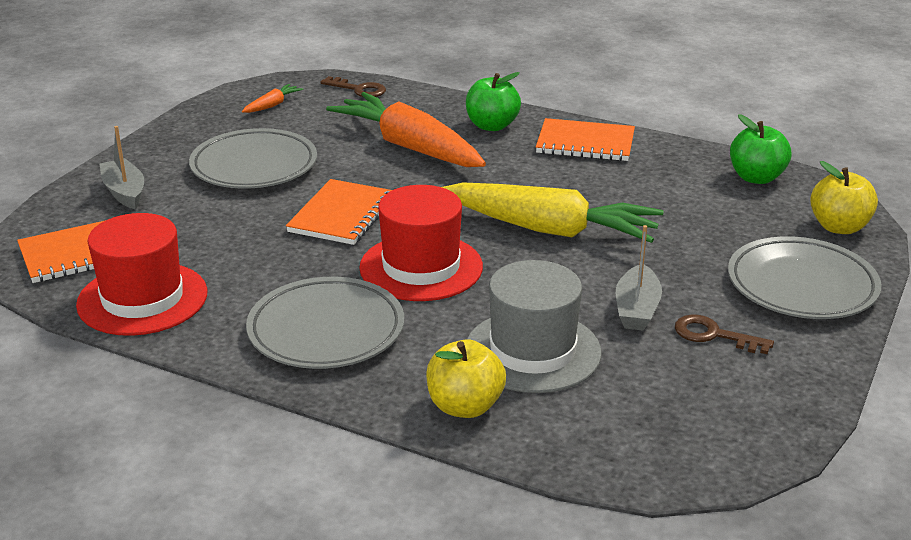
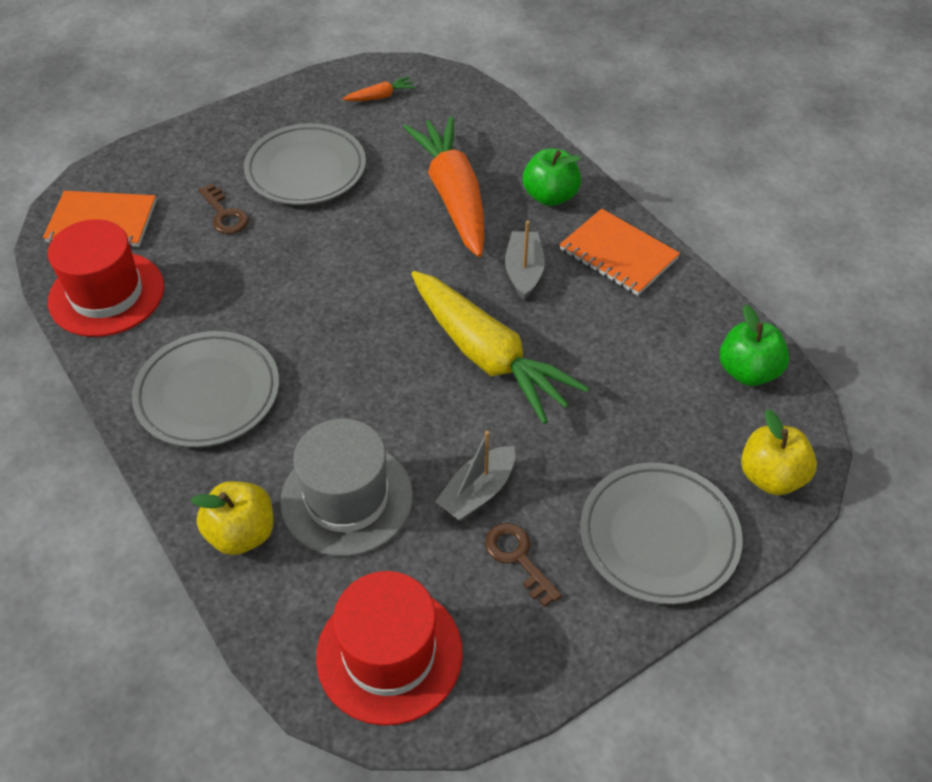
camera: 30 degrees right, 20 degrees up
(125, 192) = (185, 163): grey boat -> grey boat (524, 272)
(342, 215) = (328, 261): orange notebook -> none
(358, 89) = (470, 102): brown key -> brown key (224, 214)
(421, 267) = (340, 354): red hat -> red hat (389, 654)

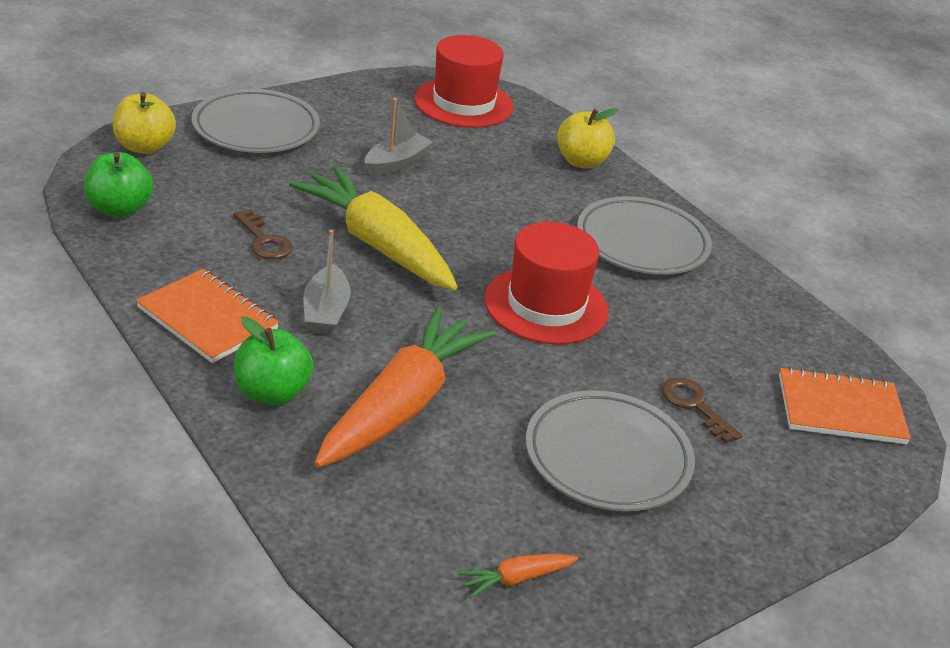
camera: 175 degrees right, 15 degrees down
(106, 294) = (786, 332): red hat -> red hat (546, 305)
(347, 498) = (503, 170): grey hat -> none
(453, 196) = (402, 404): orange carrot -> orange carrot turned 135 degrees counterclockwise
(518, 558) = (368, 130): brown key -> brown key (264, 240)

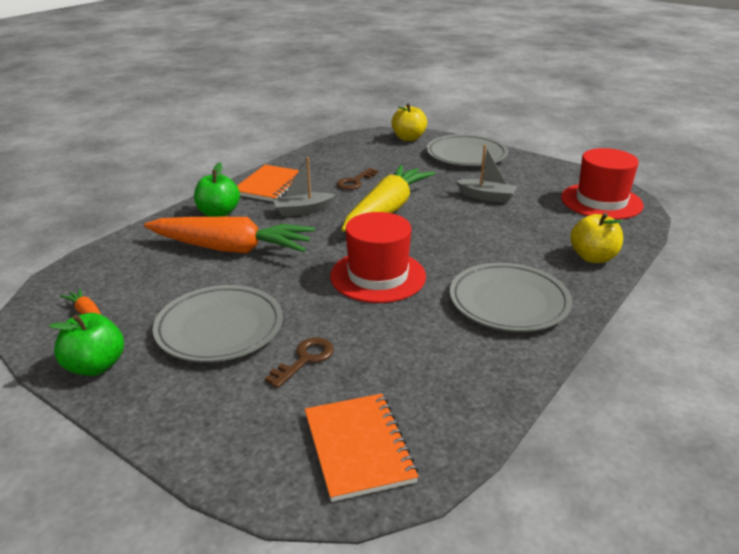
camera: 75 degrees right, 5 degrees down
(119, 209) = (345, 147): green apple -> green apple (95, 366)

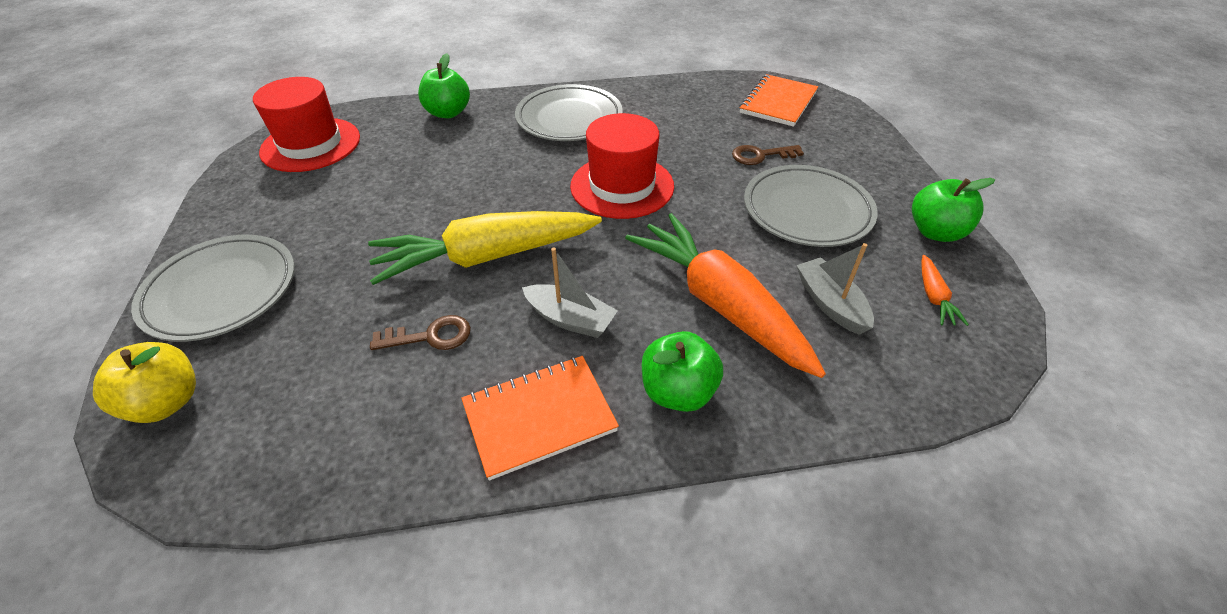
camera: 135 degrees left, 15 degrees up
(486, 197) = (370, 210): grey boat -> grey boat (830, 303)
(593, 257) = (448, 113): yellow apple -> green apple

